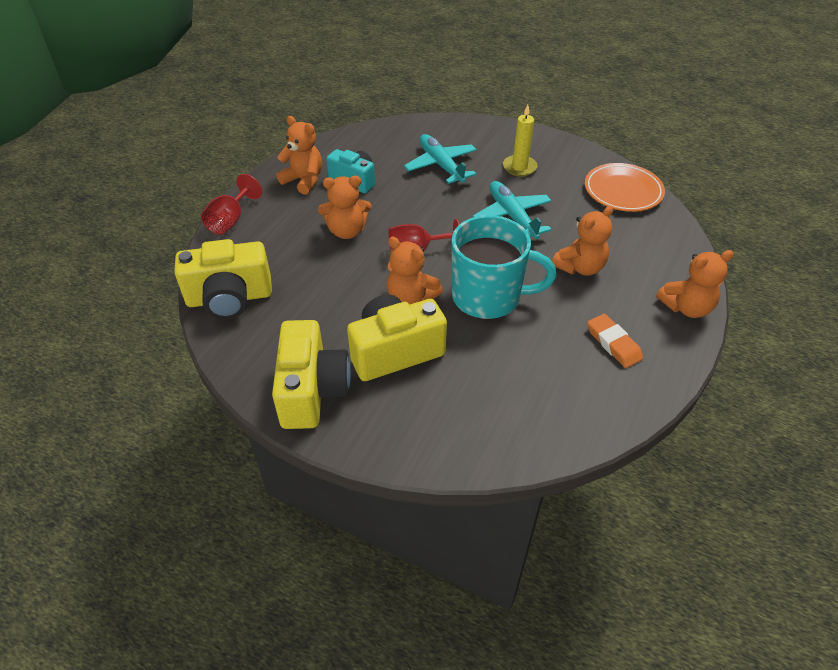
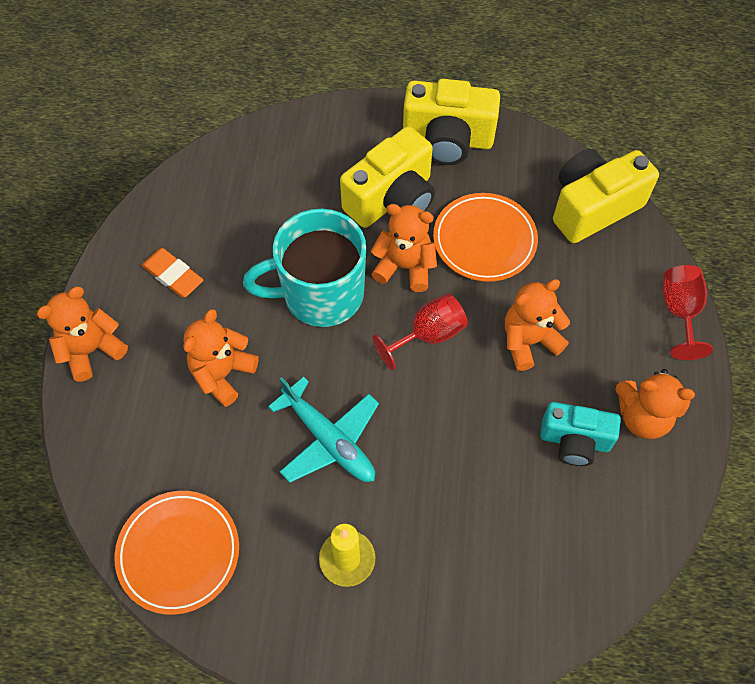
camera: 160 degrees right, 15 degrees up
(312, 391) = (447, 140): yellow camera -> yellow camera turned 60 degrees counterclockwise
(335, 299) = (484, 240): none -> orange plate
(441, 165) = (467, 521): turquoise plane -> none

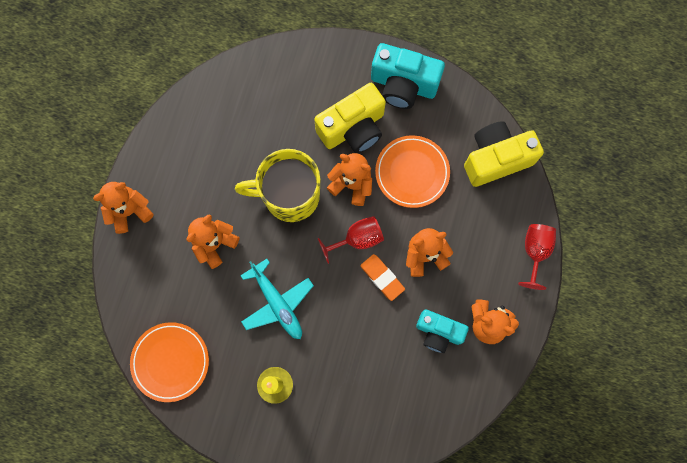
camera: 10 degrees right, 15 degrees up
(173, 275) = (190, 163): orange eraser -> orange eraser (382, 277)
(320, 294) = (289, 195): turquoise mug -> yellow mug
(447, 140) = (403, 85): yellow camera -> turquoise camera

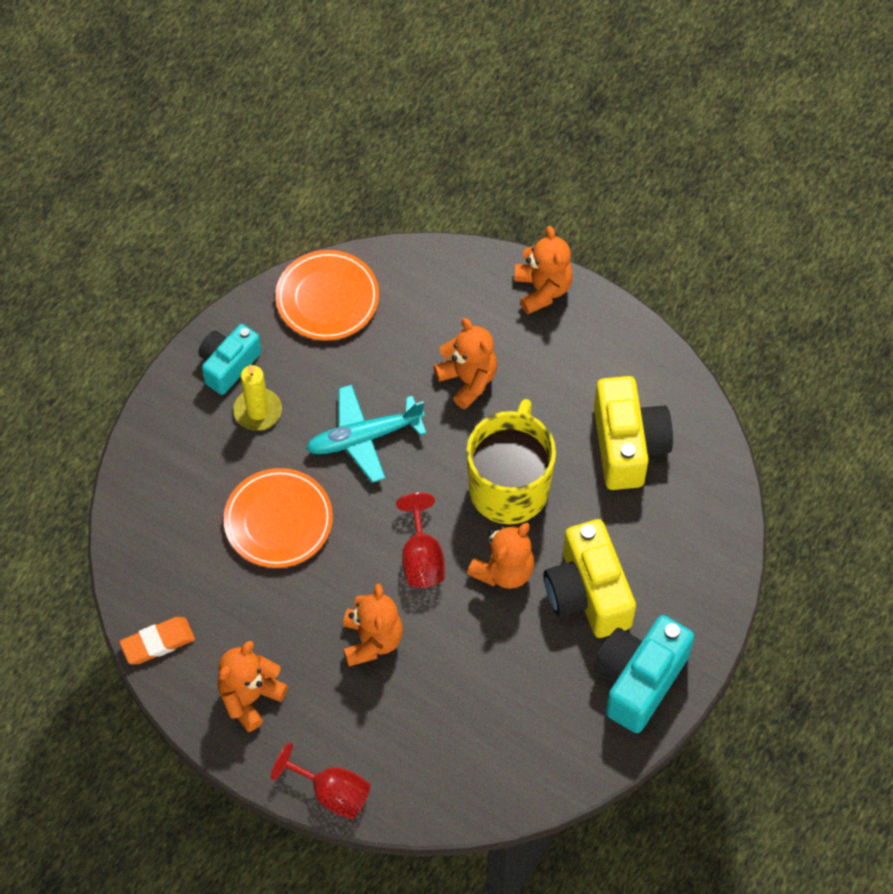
camera: 105 degrees right, 15 degrees down
(382, 277) = (358, 576): orange eraser -> orange eraser (158, 642)
(412, 172) = (499, 655): orange plate -> orange plate (278, 521)
(438, 332) = (259, 628): turquoise camera -> turquoise camera (228, 365)
(496, 159) = (487, 779): yellow camera -> yellow camera (627, 445)

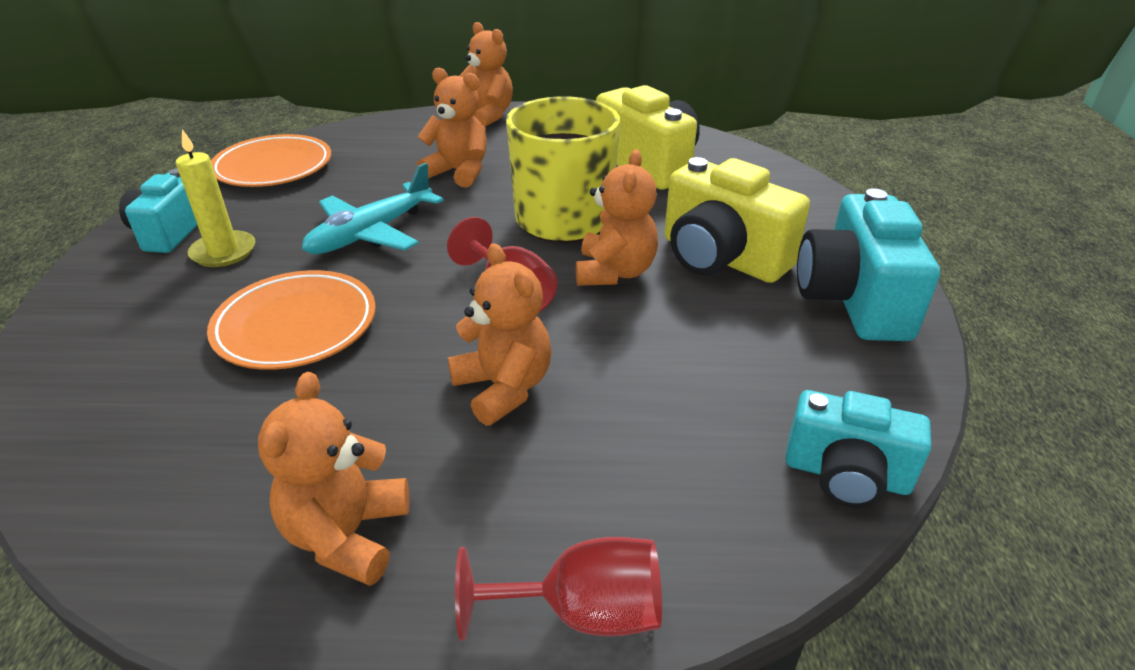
camera: 30 degrees left, 25 degrees down
(158, 642) = (135, 531): orange eraser -> none
(508, 794) = (846, 475): none -> turquoise camera

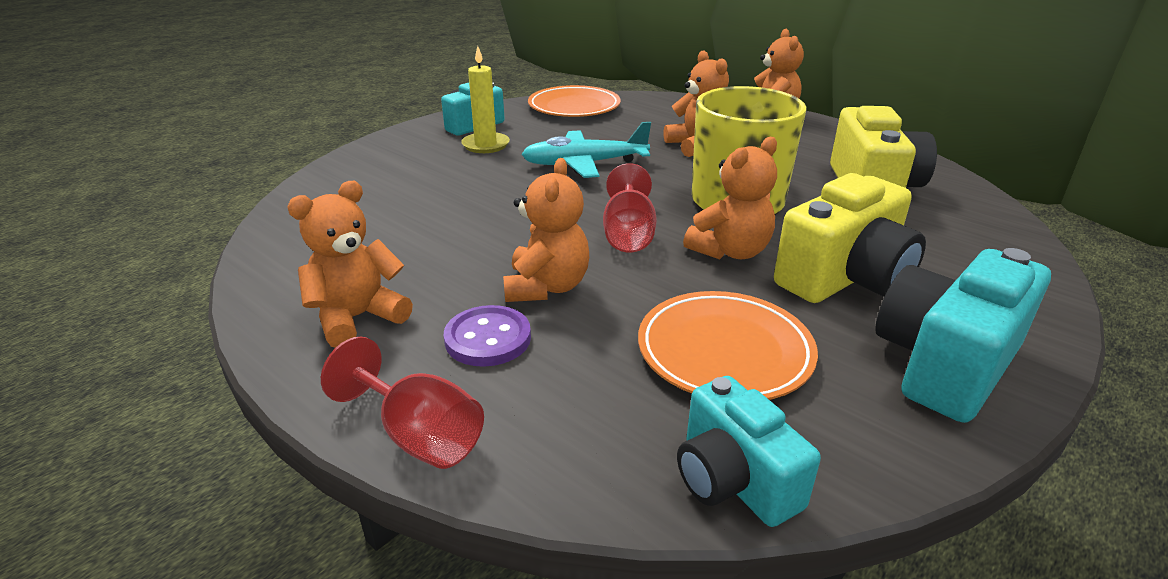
camera: 40 degrees right, 5 degrees down
(296, 325) = (473, 199): orange plate -> orange plate (724, 351)
(517, 473) = (488, 338): none -> purple button
(721, 258) = (845, 278): yellow camera -> yellow camera turned 120 degrees counterclockwise

